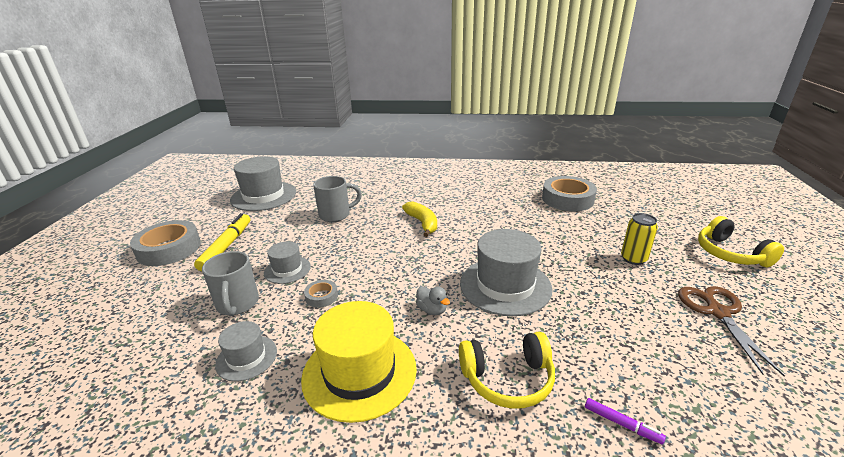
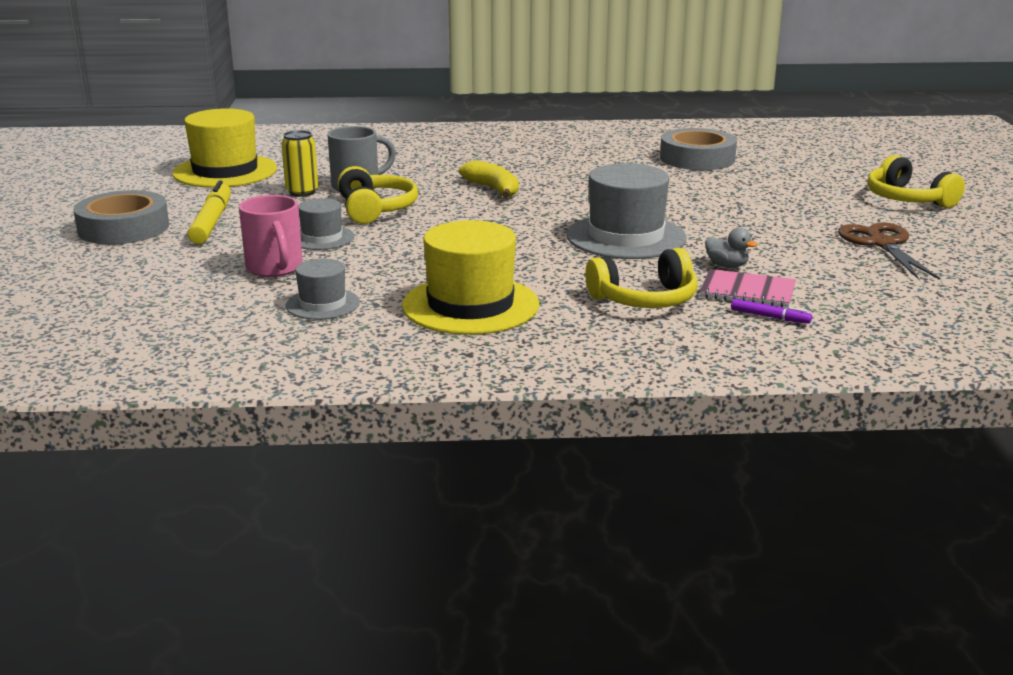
camera: 10 degrees left, 5 degrees down
(237, 304) = (275, 268): grey mug -> pink mug
(263, 196) = (225, 171): grey hat -> yellow hat
(321, 296) = (387, 257): grey tape -> none
(337, 240) = (376, 209): none -> yellow headphones
(432, 310) = (538, 259): grey duck -> grey duck (727, 266)
(600, 376) = (747, 291): none -> pink notebook
(633, 259) = (787, 208): yellow can -> yellow can (302, 192)

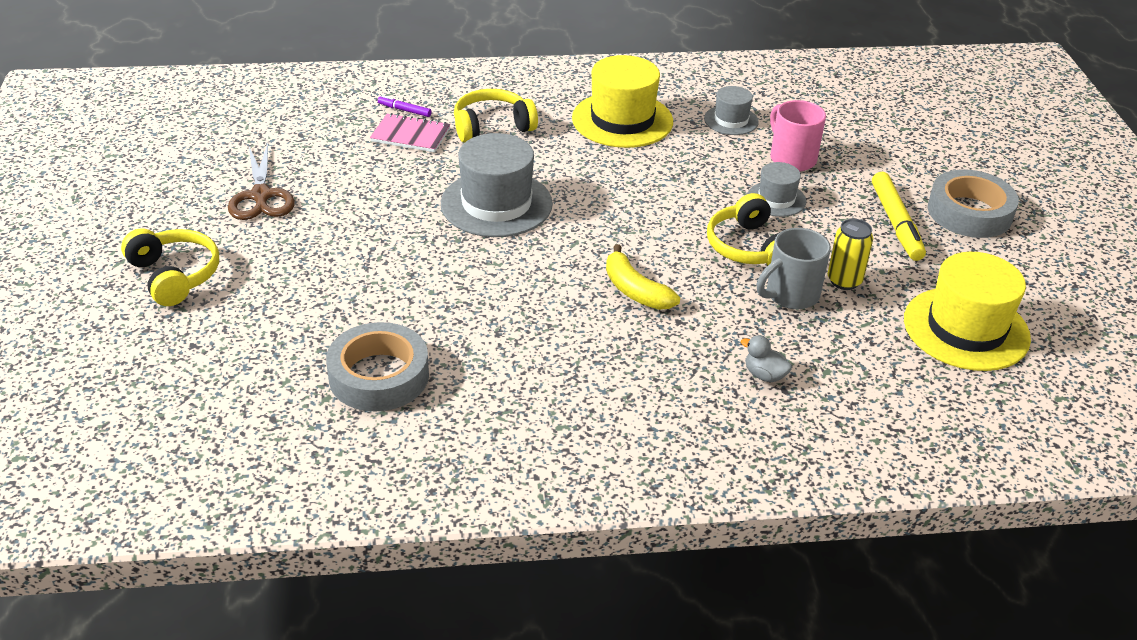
camera: 175 degrees right, 15 degrees up
(727, 266) = (416, 165): grey duck -> grey duck (764, 375)

